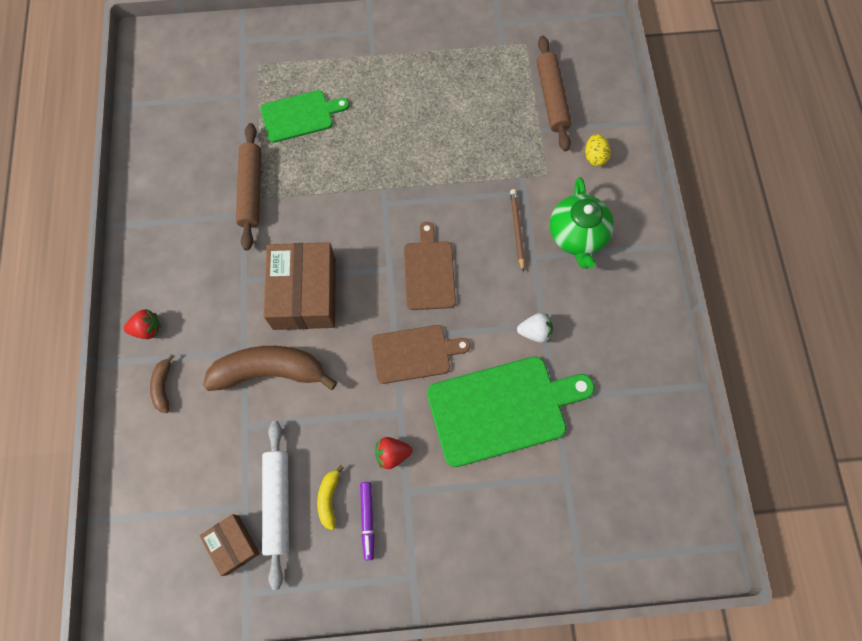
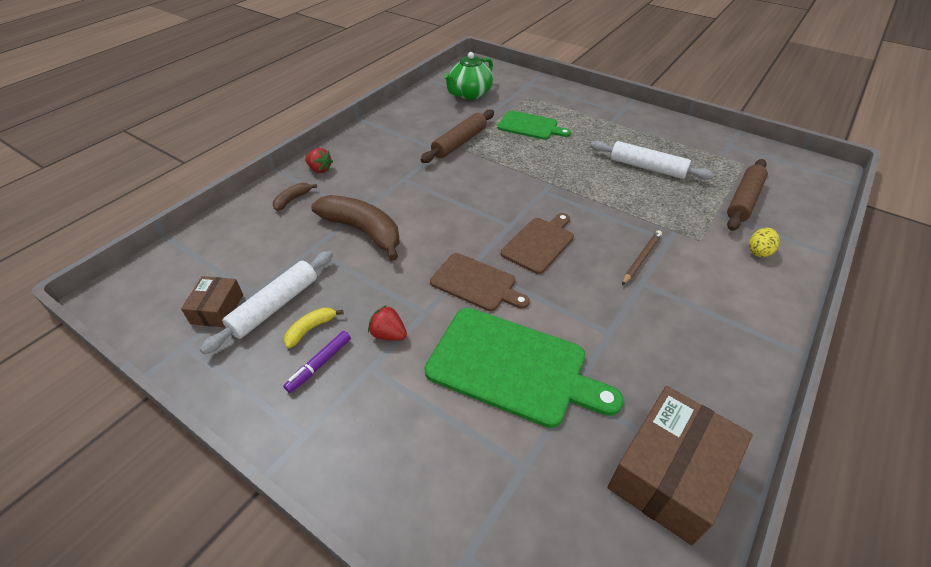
camera: 40 degrees right, 25 degrees down
(304, 293) = (434, 205): brown box -> brown box (670, 473)
(450, 106) = (647, 167): none -> white rolling pin
(535, 332) = (596, 332): white strawberry -> none
(577, 236) = (697, 291): green teapot -> green teapot (469, 94)

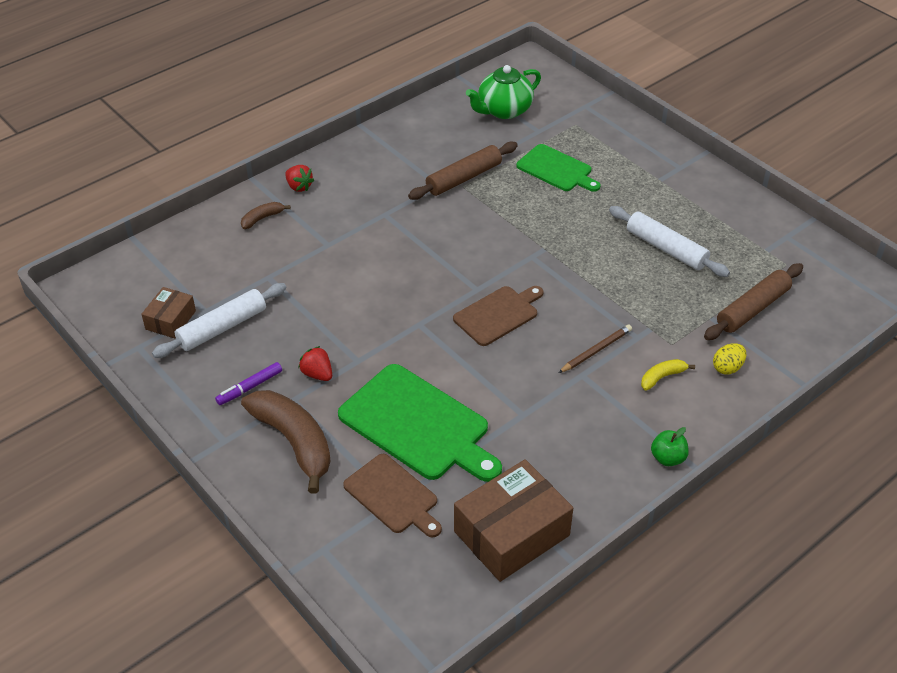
camera: 15 degrees right, 0 degrees up
(311, 329) = (249, 355): yellow banana -> yellow banana (662, 377)
(363, 231) = (324, 267): brown banana -> brown banana (294, 442)
(476, 283) = (416, 343): brown cutting board -> brown cutting board (393, 496)
(767, 347) = (668, 458): none -> green apple

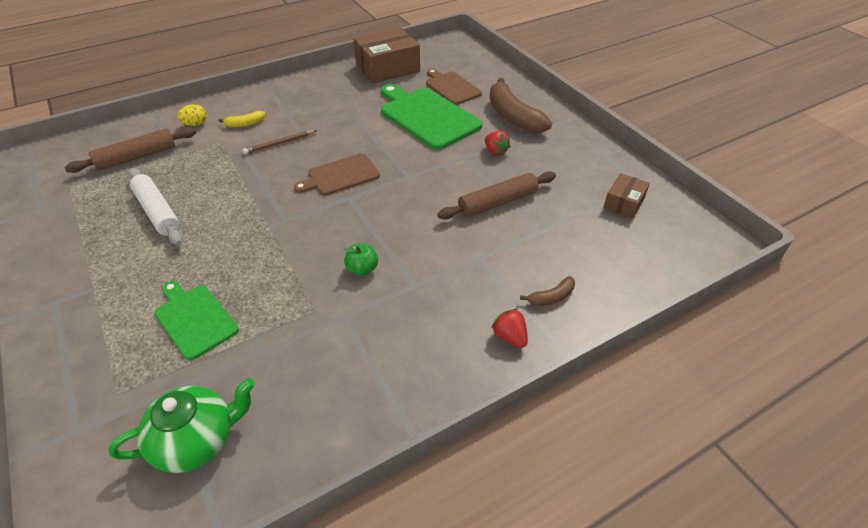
camera: 170 degrees left, 0 degrees up
(222, 327) = (576, 192): white rolling pin -> none
(249, 387) = (547, 149): purple marker -> none
(464, 178) = (308, 322): brown rolling pin -> brown rolling pin (497, 202)
(668, 458) = (276, 87): green apple -> green apple (362, 269)

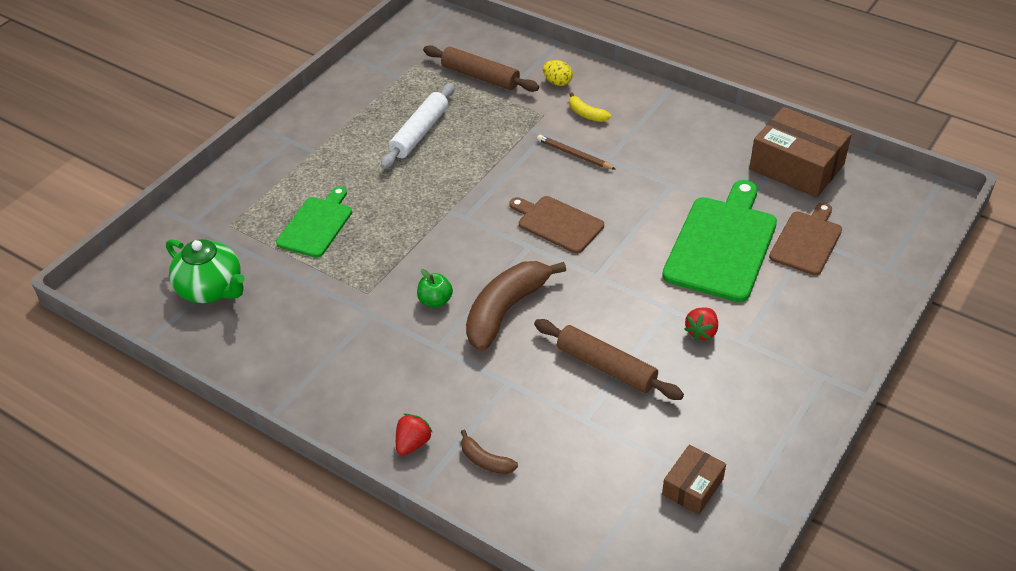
camera: 65 degrees right, 0 degrees up
(513, 116) = (792, 322): brown banana -> brown banana (506, 310)
(624, 203) = (692, 487): brown box -> brown box turned 60 degrees counterclockwise

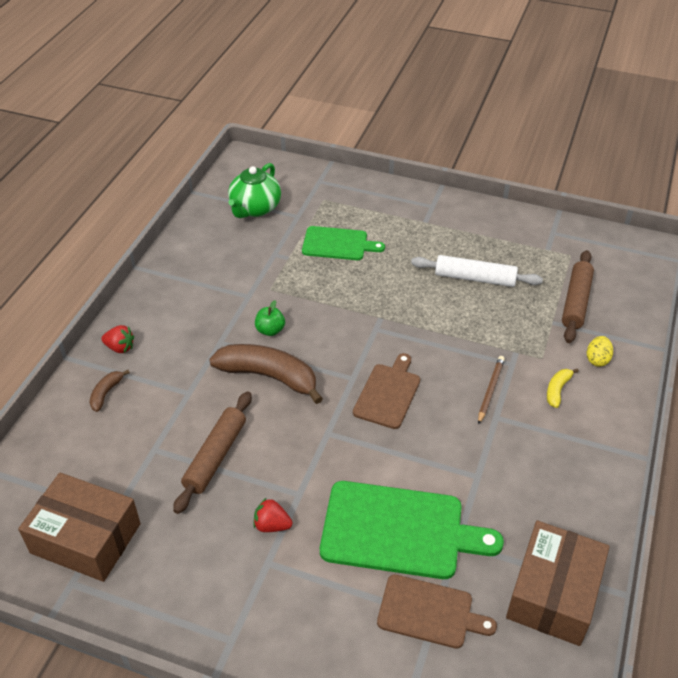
camera: 75 degrees right, 0 degrees up
(692, 487) = (86, 538): brown box -> brown box, size x1.87

